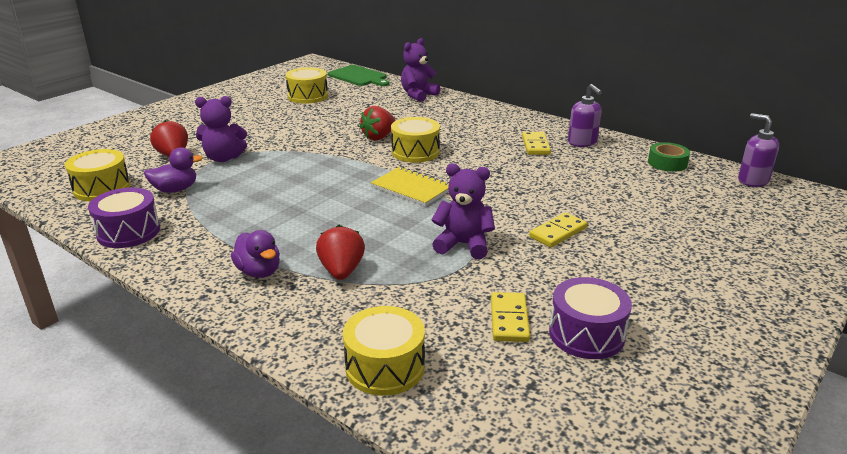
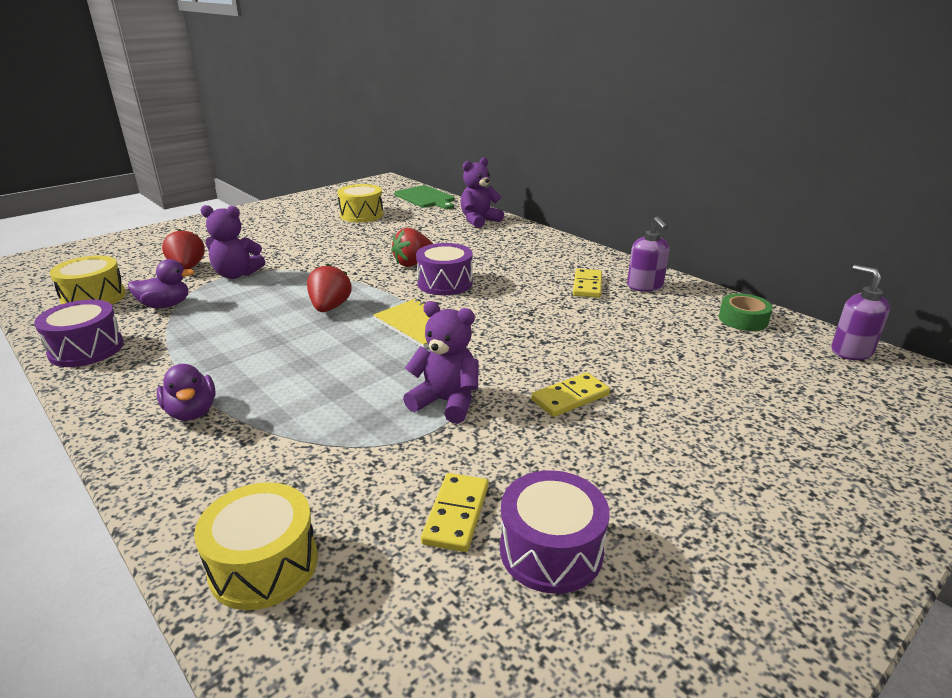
camera: 10 degrees right, 0 degrees up
(341, 271) = (285, 421): red strawberry -> red strawberry (330, 308)
(415, 152) = (445, 283): yellow drum -> purple drum

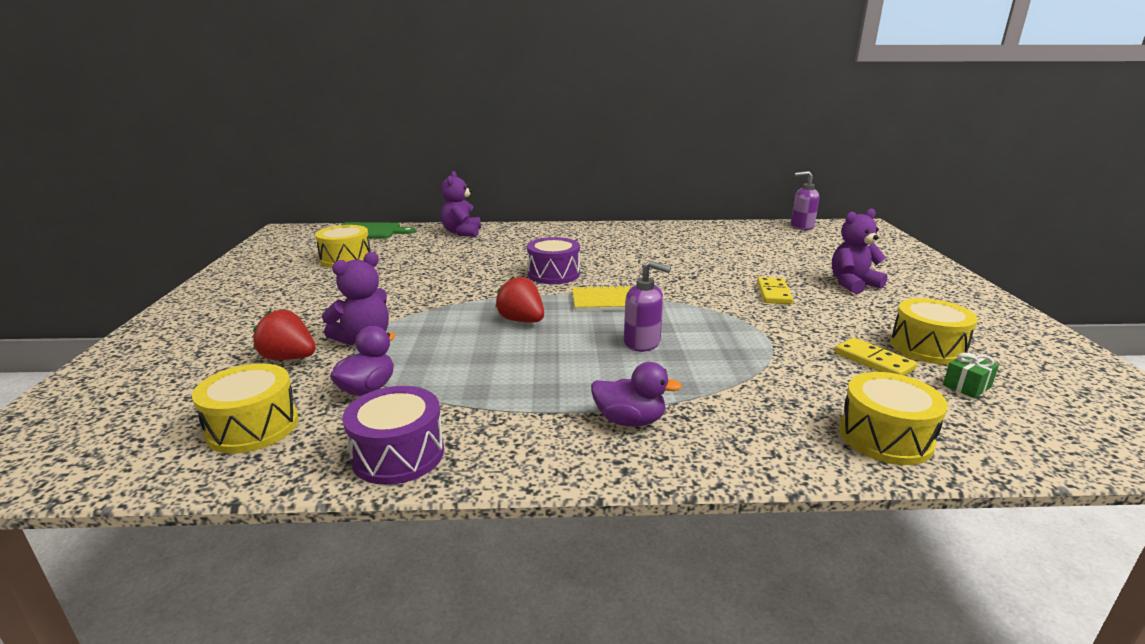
camera: 50 degrees left, 5 degrees down
(413, 263) = (496, 272): red strawberry -> none
(446, 402) = (737, 325): purple teddy bear -> purple teddy bear (852, 284)
(461, 609) = (966, 386): none -> green gift
(551, 550) = (927, 347): purple drum -> yellow drum
(587, 285) = (635, 243): yellow domino -> none
(645, 286) = (661, 232): purple soap dispenser -> purple soap dispenser (642, 343)
(743, 319) = (738, 230): green tape -> none

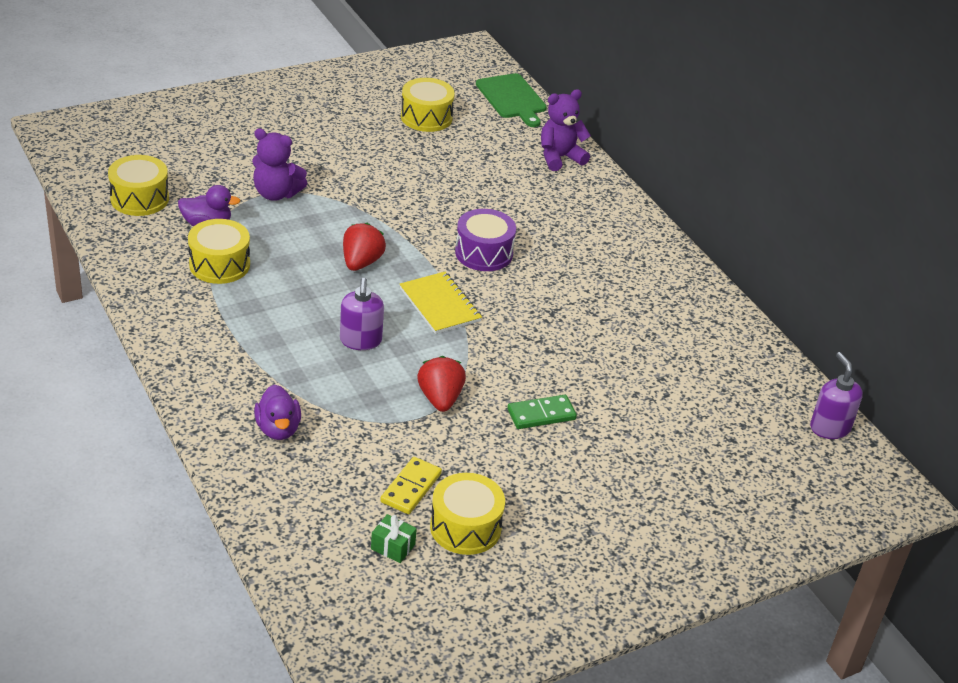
camera: 60 degrees right, 15 degrees up
(289, 358) = (228, 172): red strawberry -> red strawberry (440, 399)
(398, 454) = (140, 266): purple drum -> none
(629, 420) = (230, 356): purple duck -> purple duck (278, 429)
(774, 293) = (541, 414): yellow domino -> green domino
(852, 284) = (616, 477): purple teddy bear -> none
(885, 437) = (275, 490): yellow drum -> yellow drum (219, 264)

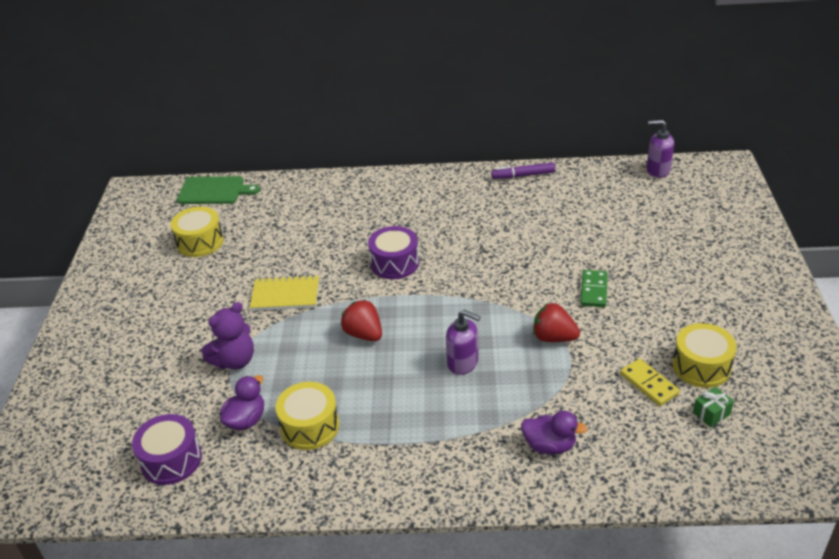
camera: 55 degrees left, 0 degrees up
(139, 198) = (171, 460): yellow drum -> purple drum
(440, 305) = (443, 305): yellow notebook -> yellow notebook (285, 295)
(559, 158) = (306, 191): purple teddy bear -> none
(719, 310) = (523, 175): none -> purple marker

